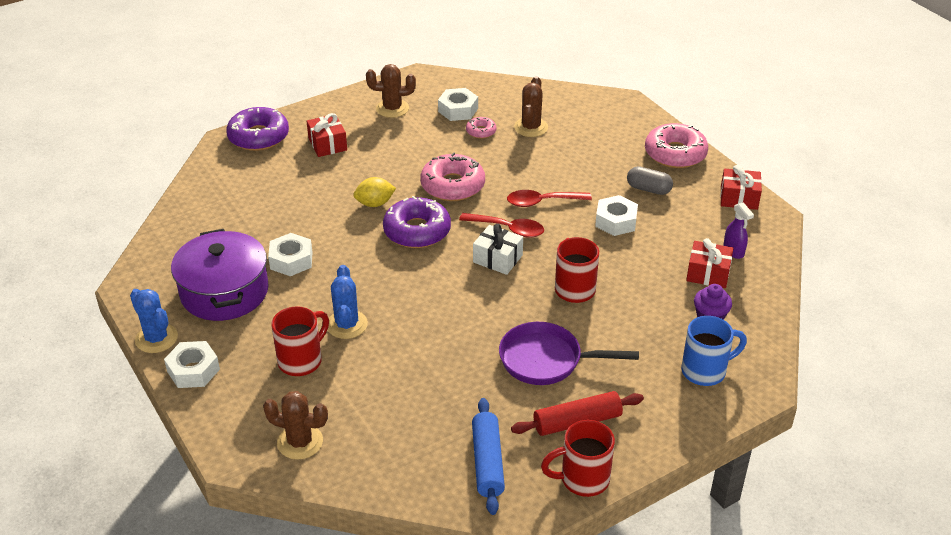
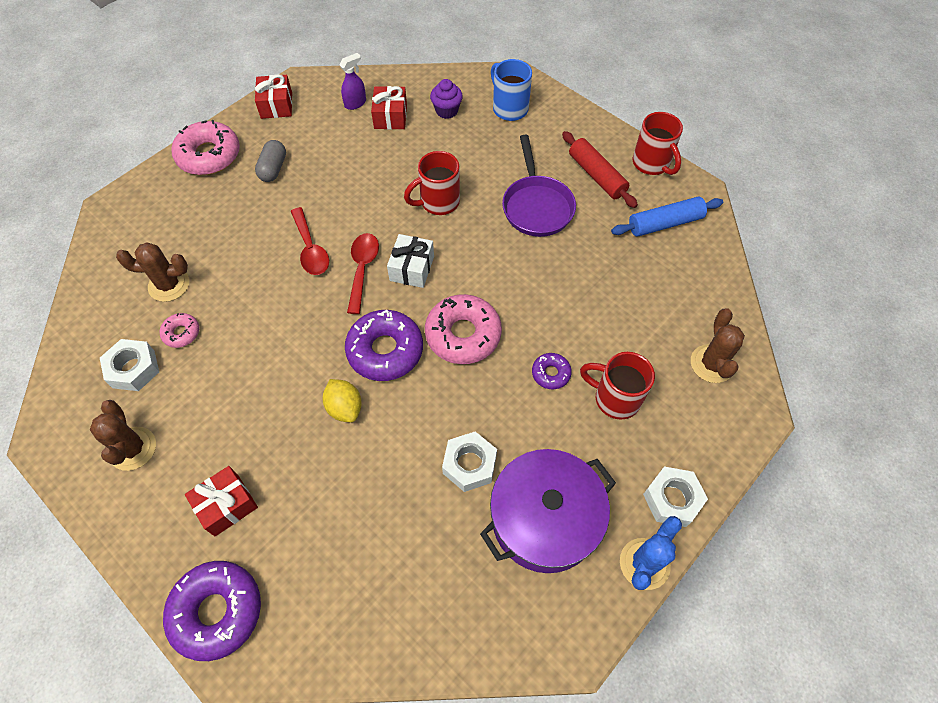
camera: 105 degrees left, 20 degrees up
(347, 325) = (551, 373): blue cactus -> purple donut
(452, 185) = (295, 336): pink donut -> pink donut (463, 335)
(616, 221) = (330, 186): white nut -> none

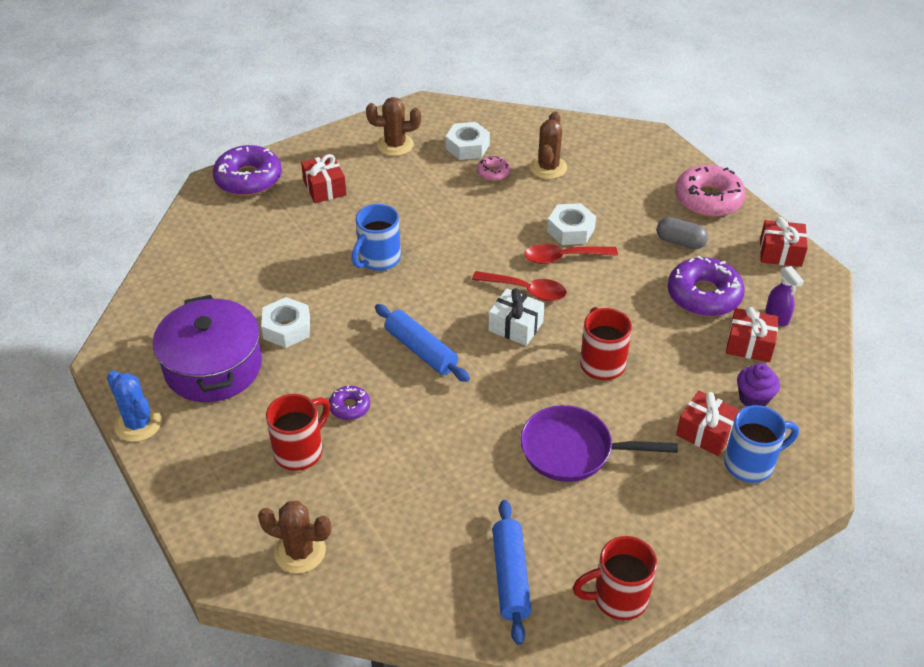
camera: 105 degrees right, 15 degrees down
(345, 407) = (378, 259): yellow lemon -> blue mug
(385, 350) = (425, 292): purple donut -> purple donut (704, 295)
(463, 335) = (421, 350): pink donut -> blue rolling pin
(489, 133) = (706, 432): none -> red gift
(596, 176) = (609, 526): red rolling pin -> none
(672, 499) = (179, 463): white nut -> white nut (570, 230)

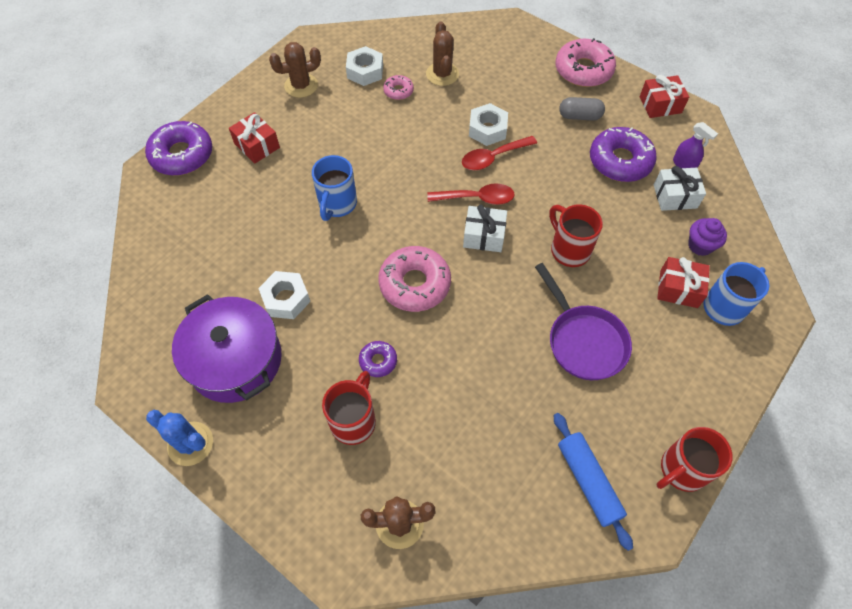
camera: 20 degrees left, 15 degrees up
(421, 350) = (414, 284): blue rolling pin -> pink donut
(573, 450) = (583, 341): purple pan -> purple pan turned 105 degrees counterclockwise
(749, 344) = (675, 196): red gift -> white gift

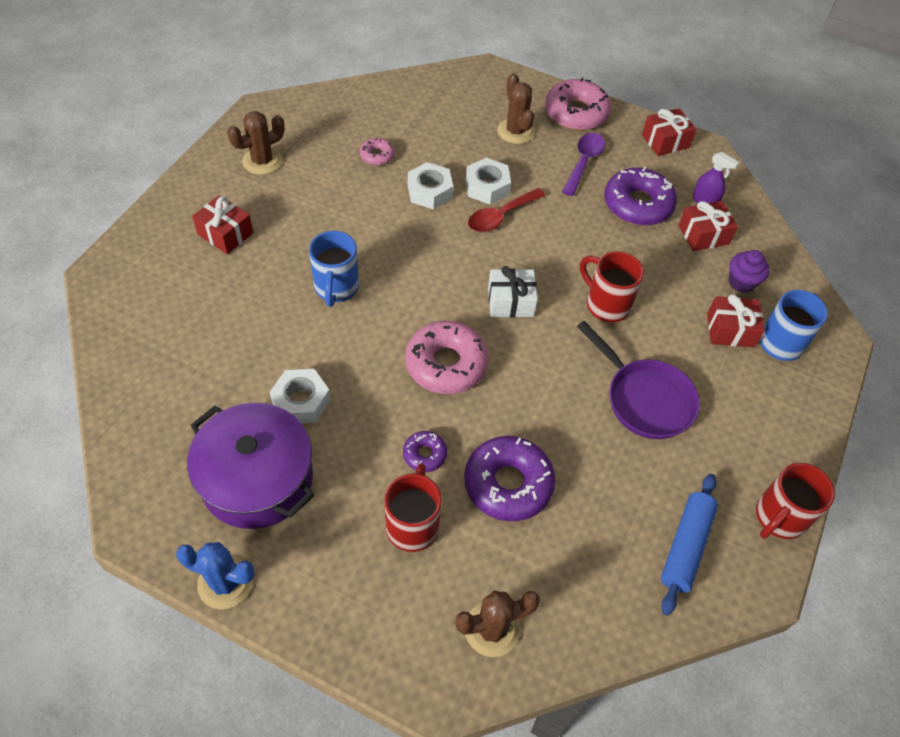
camera: 15 degrees left, 5 degrees down
(182, 155) = (136, 254): purple donut -> purple donut (508, 484)
(365, 71) = (333, 138): white nut -> white nut (429, 191)
(442, 74) = (422, 132): brown cactus -> brown cactus (515, 131)
(477, 198) = (493, 262): red spoon -> none
(579, 116) = (583, 162): grey capsule -> purple spoon
(588, 481) = (685, 546): blue rolling pin -> blue rolling pin turned 60 degrees clockwise
(675, 196) = (703, 235): white gift -> red gift

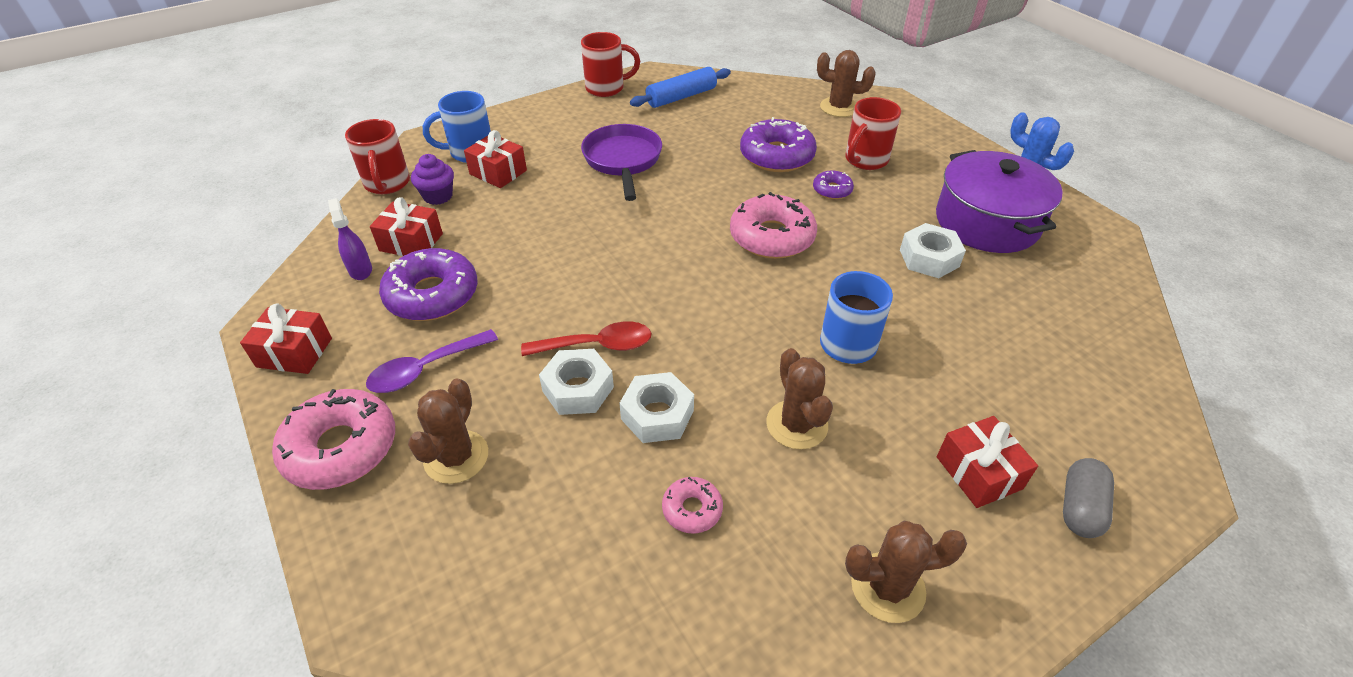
camera: 145 degrees left, 10 degrees down
(162, 237) = (1080, 507): none -> grey capsule
(344, 218) = (796, 424): none -> brown cactus
(510, 302) = (667, 260): white gift -> none
(606, 304) = (579, 225): red mug -> red mug (387, 184)

